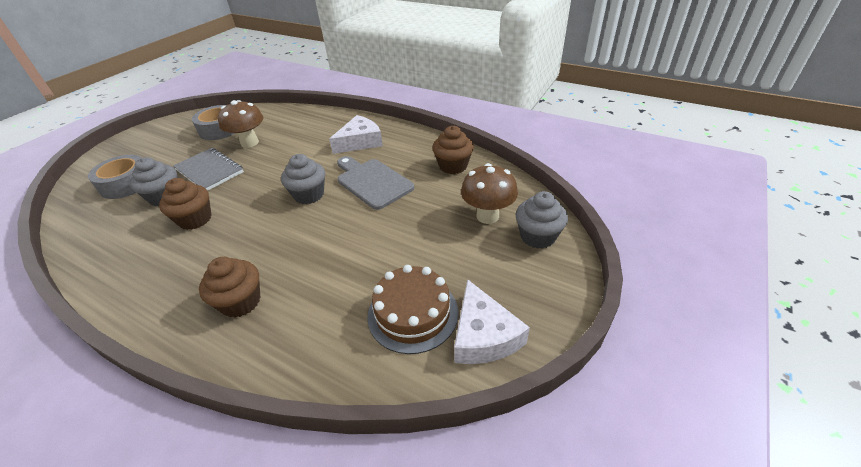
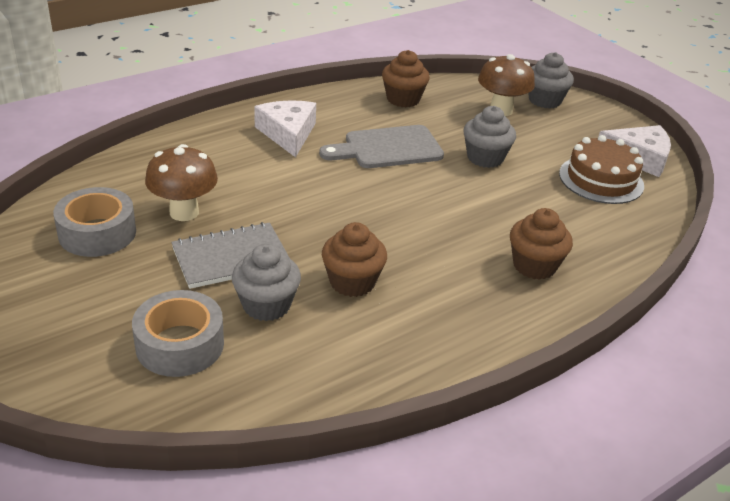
camera: 70 degrees left, 5 degrees down
(309, 195) = (375, 191): grey cupcake -> grey cupcake (485, 158)

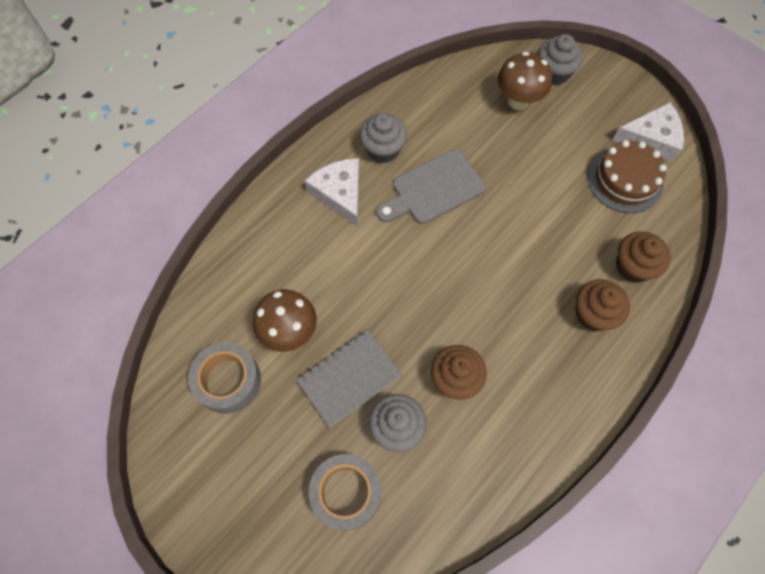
camera: 10 degrees left, 30 degrees up
(403, 99) = (426, 109): brown cupcake -> brown cupcake (633, 266)
(485, 158) = (521, 178): grey cupcake -> grey cupcake (383, 149)

